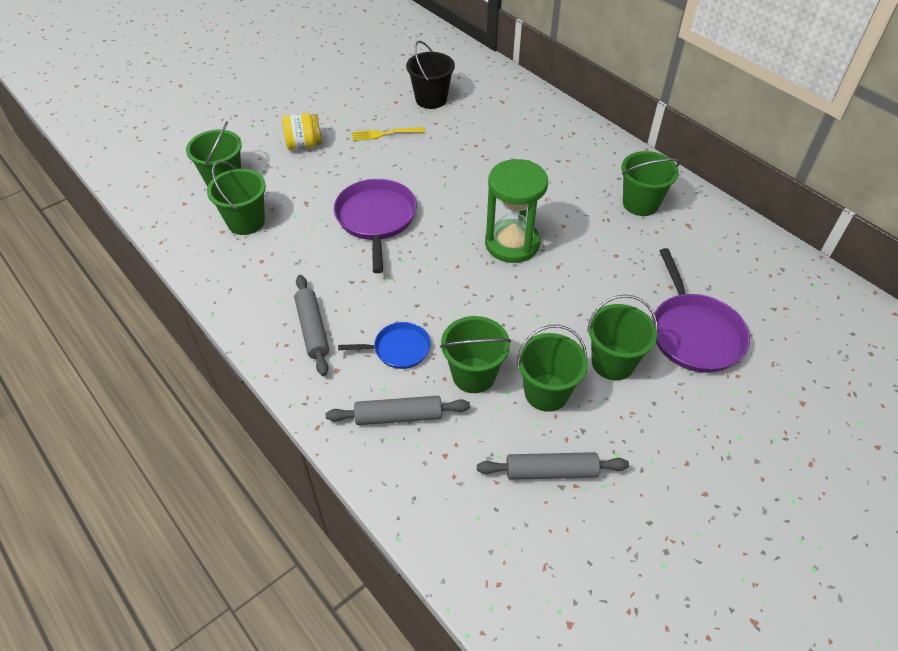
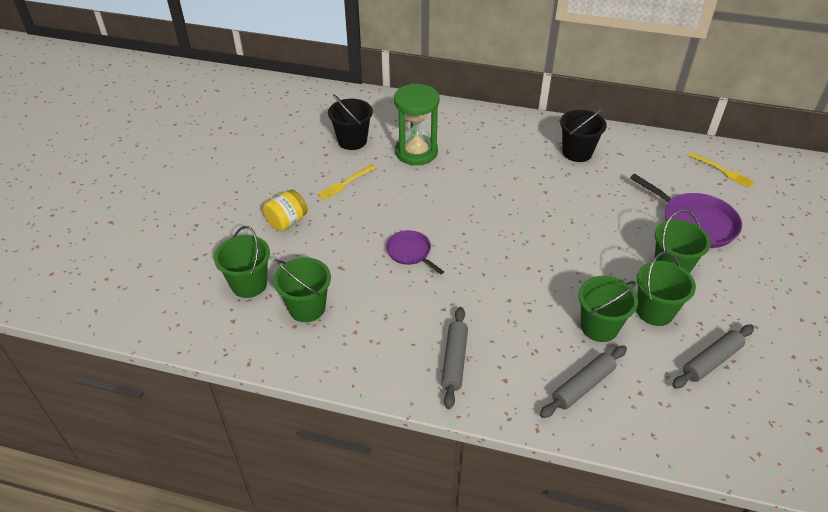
camera: 35 degrees left, 5 degrees down
(313, 329) = (454, 361): grey rolling pin -> grey rolling pin turned 60 degrees clockwise
(376, 219) = (410, 252): purple pan -> purple pan, size x0.59
(398, 349) = (531, 338): blue pan -> none
(512, 243) = (526, 221): green hourglass -> green hourglass (416, 152)
(640, 203) = (577, 152): green bucket -> black bucket
(794, 298) = (723, 171): none -> yellow fork

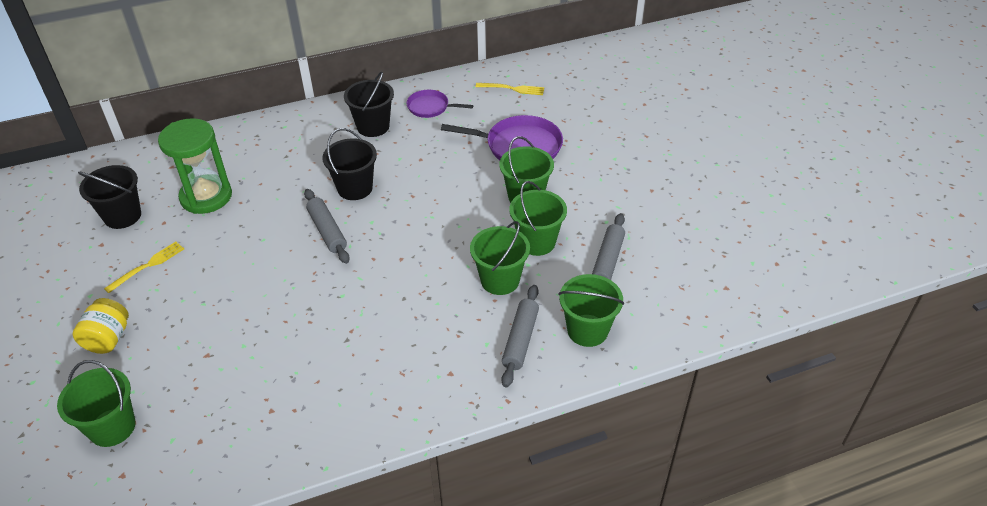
camera: 35 degrees left, 0 degrees up
(307, 308) = (200, 415): green bucket -> green bucket (587, 330)
(345, 183) = (148, 265): yellow fork -> yellow fork turned 150 degrees counterclockwise
(410, 252) = (273, 302): purple pan -> purple pan (430, 107)
(454, 361) = (391, 382): grey rolling pin -> grey rolling pin (327, 231)
(529, 195) = (355, 188): none -> black bucket

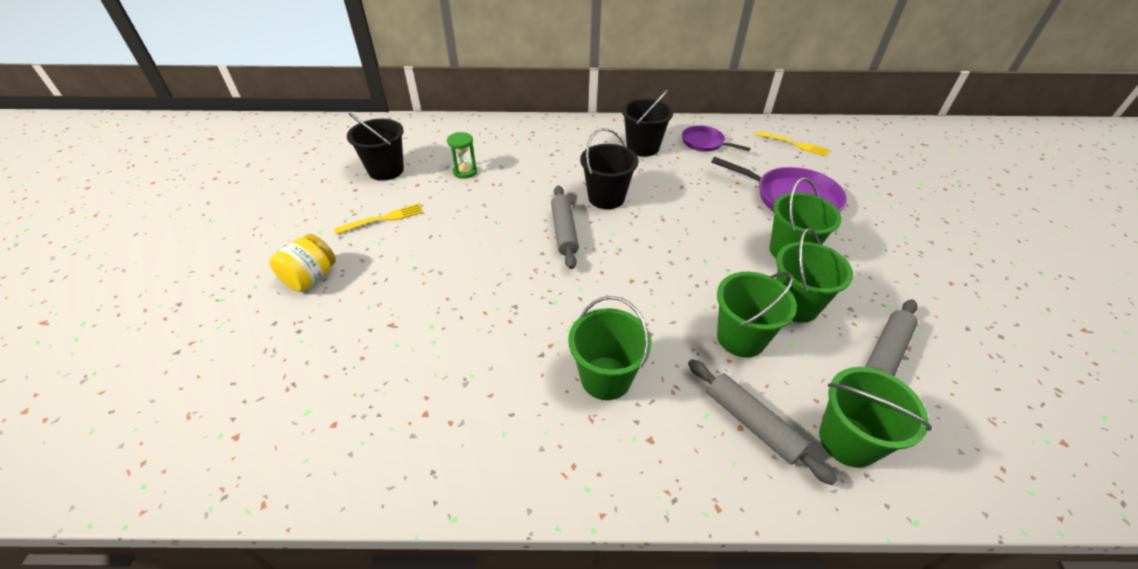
camera: 20 degrees right, 0 degrees up
(112, 427) = (260, 374): green bucket -> green bucket (606, 378)
(206, 196) = (465, 171): green hourglass -> green hourglass, size x0.48
(520, 340) = (752, 424): grey rolling pin -> grey rolling pin turned 75 degrees counterclockwise

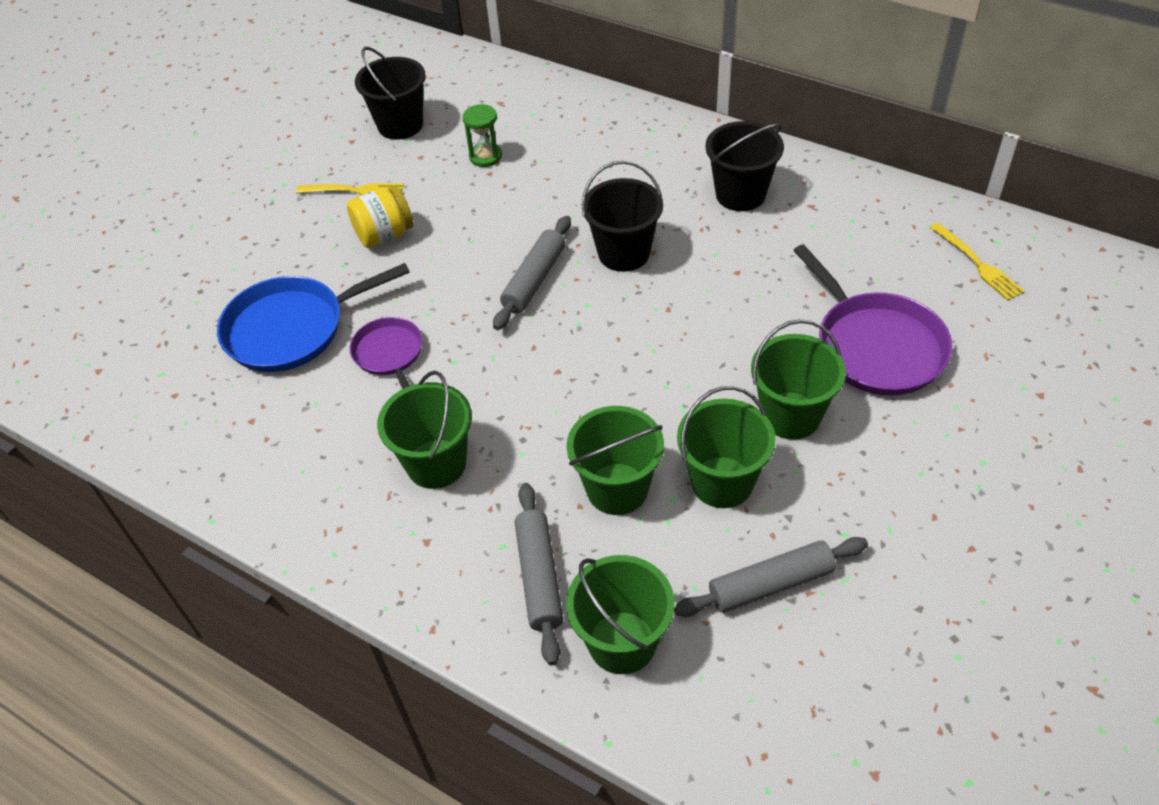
camera: 35 degrees right, 5 degrees up
(311, 278) = (244, 237): yellow jar -> yellow jar (384, 235)
(406, 328) = (291, 329): none -> blue pan
(704, 143) = (838, 216): purple pan -> purple pan (389, 354)

